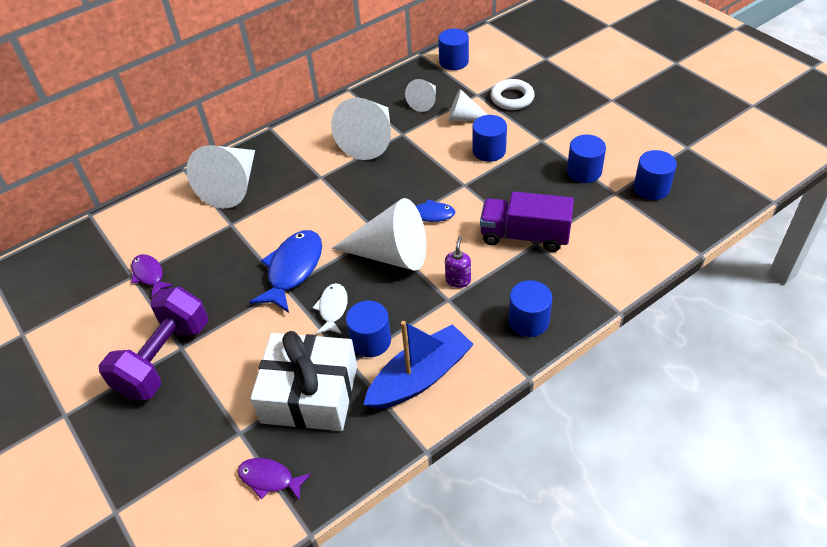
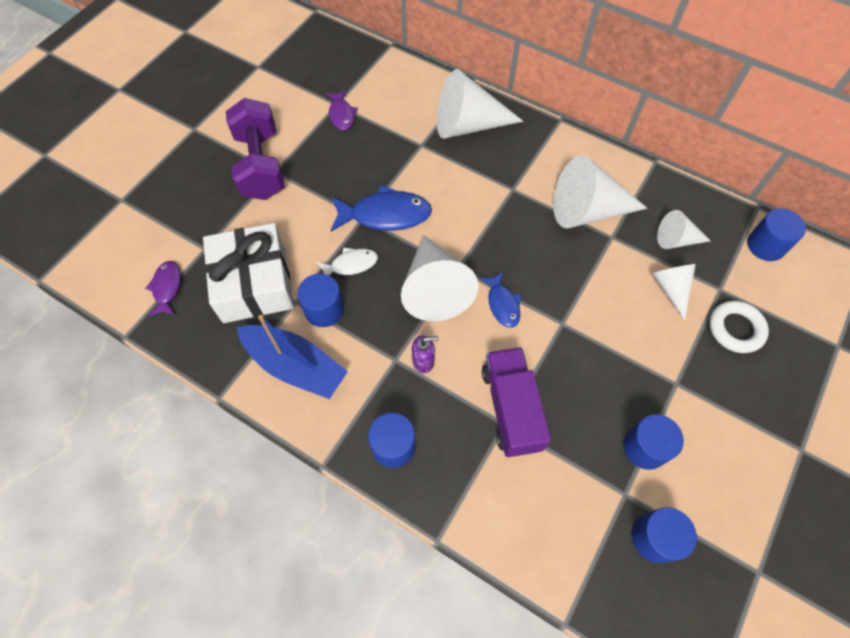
camera: 65 degrees right, 15 degrees up
(149, 275) = (342, 115): purple fish -> purple fish turned 135 degrees clockwise
(164, 358) = (261, 165): purple dumbbell -> purple dumbbell turned 75 degrees clockwise
(489, 151) = (628, 332): blue cylinder -> none

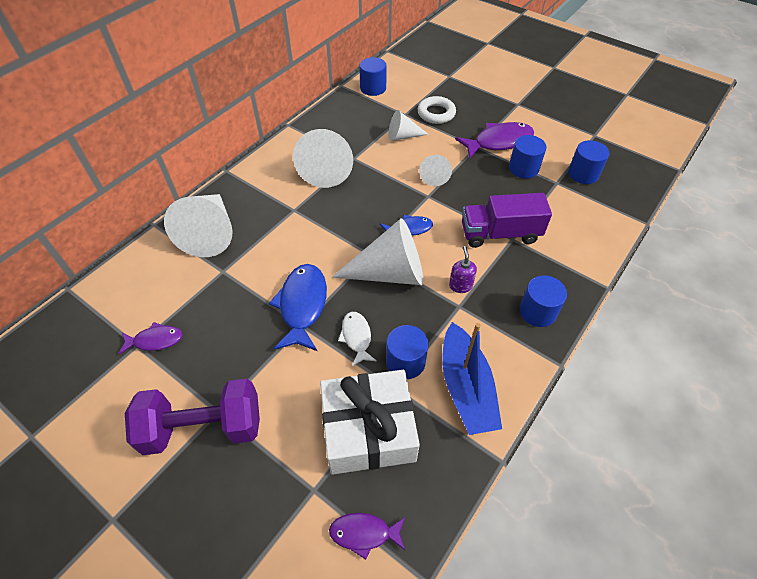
camera: 85 degrees left, 10 degrees down
(295, 366) = (466, 388): blue boat -> blue boat turned 135 degrees clockwise
(676, 240) = (362, 126): white cone -> white cone (434, 175)
(695, 415) = (499, 142): none -> purple fish

